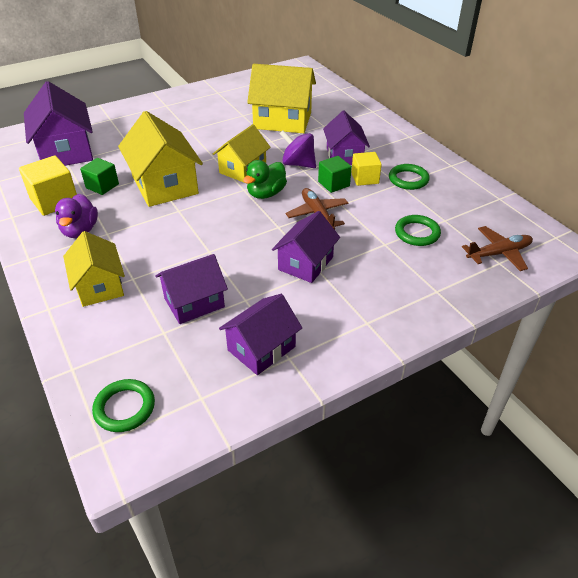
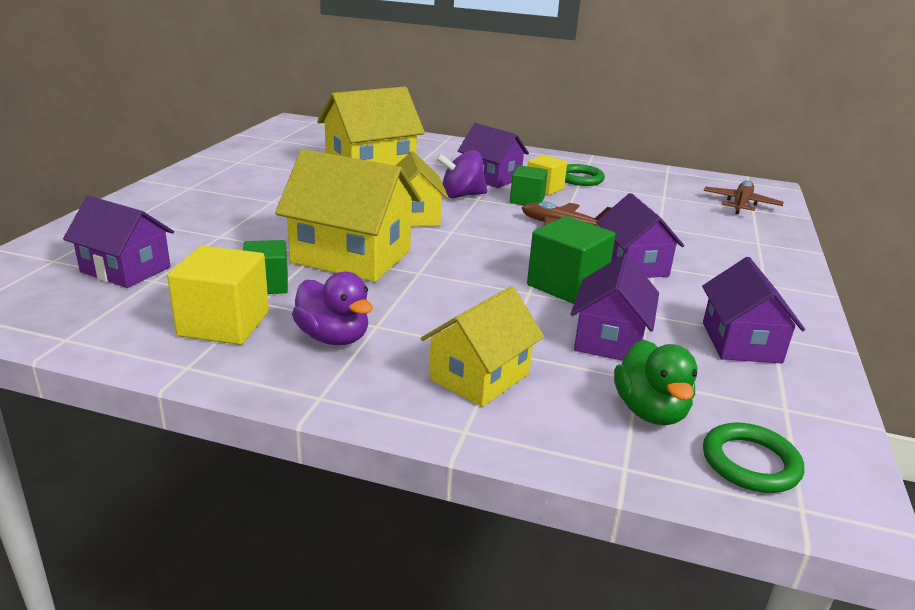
camera: 45 degrees left, 15 degrees down
(66, 151) = (125, 269): purple house -> purple house, size x0.65
(99, 286) = (479, 376): yellow house -> yellow house turned 75 degrees counterclockwise
(237, 257) = (566, 285): none -> green cube
(266, 194) = (481, 227): green duck -> green duck (650, 411)
(417, 233) = (664, 211): green ring -> none

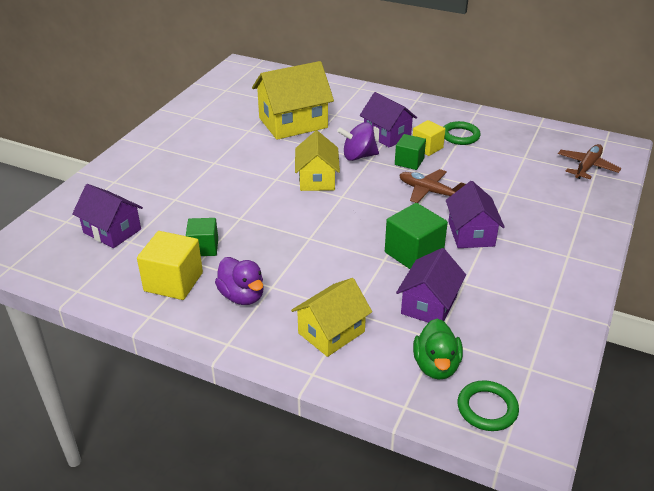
camera: 10 degrees right, 10 degrees up
(351, 256) = (264, 221): yellow house -> none
(741, 342) = (523, 311): purple house -> none

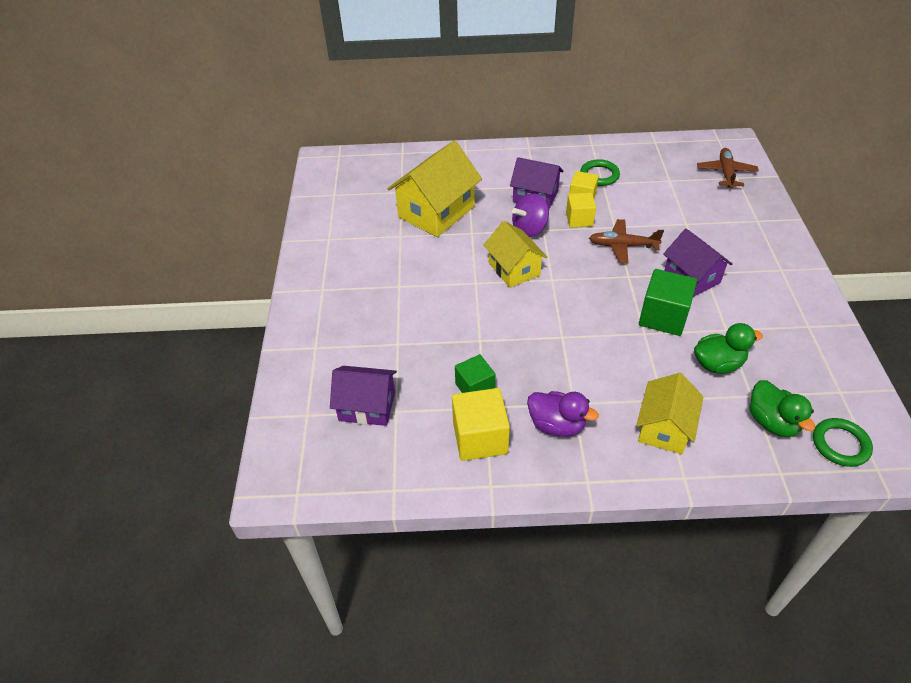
camera: 25 degrees left, 10 degrees up
(409, 162) = (579, 219): green cube -> yellow cube
(429, 305) = (718, 364): purple house -> green duck

